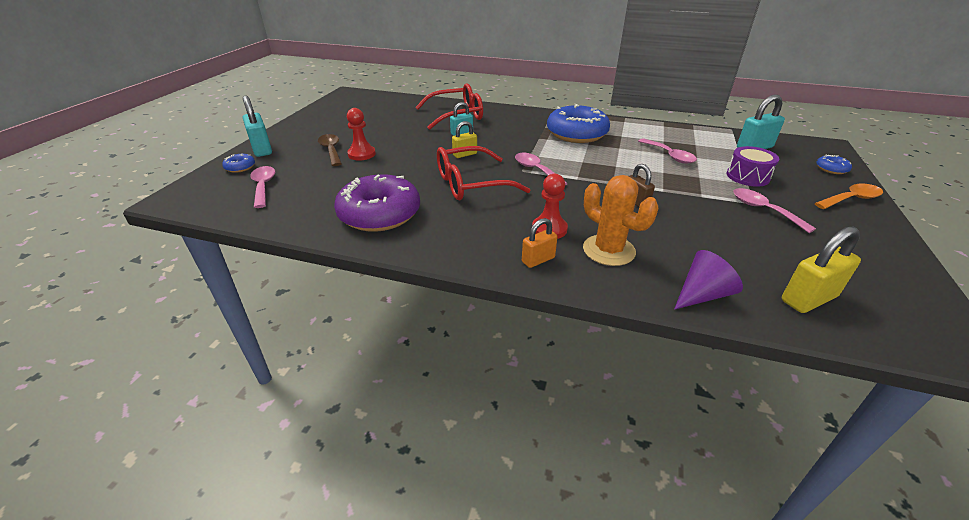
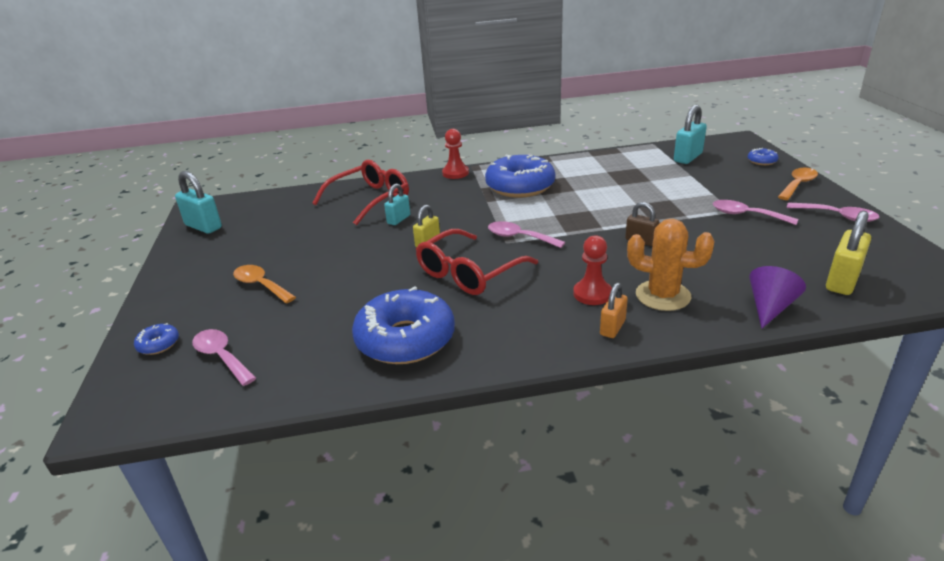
camera: 25 degrees left, 5 degrees down
(262, 149) = (162, 312): turquoise padlock -> turquoise padlock (203, 226)
(331, 150) = (261, 285): brown spoon -> orange spoon
(361, 154) = (306, 278): red pawn -> red pawn (455, 173)
(379, 214) = (405, 339): purple donut -> blue donut
(669, 155) = (626, 185): pink spoon -> pink spoon (837, 216)
(747, 176) = (707, 187): purple drum -> none

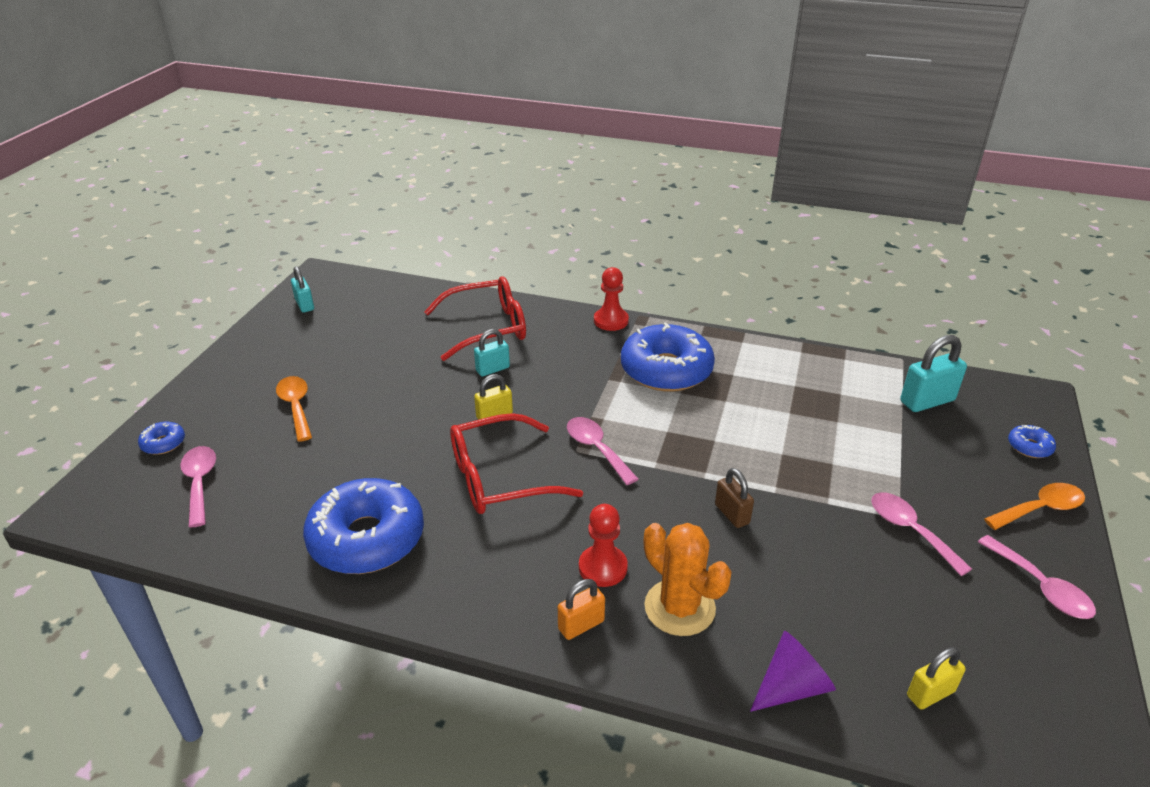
camera: 25 degrees right, 5 degrees up
(203, 226) = (305, 305): turquoise padlock -> turquoise padlock, size x0.63
(842, 281) = (930, 694): yellow padlock -> yellow padlock, size x0.63

